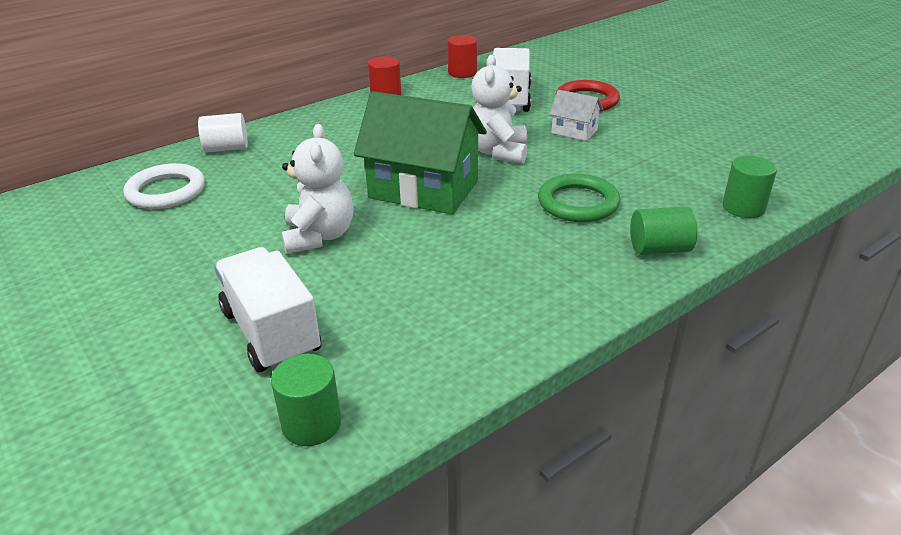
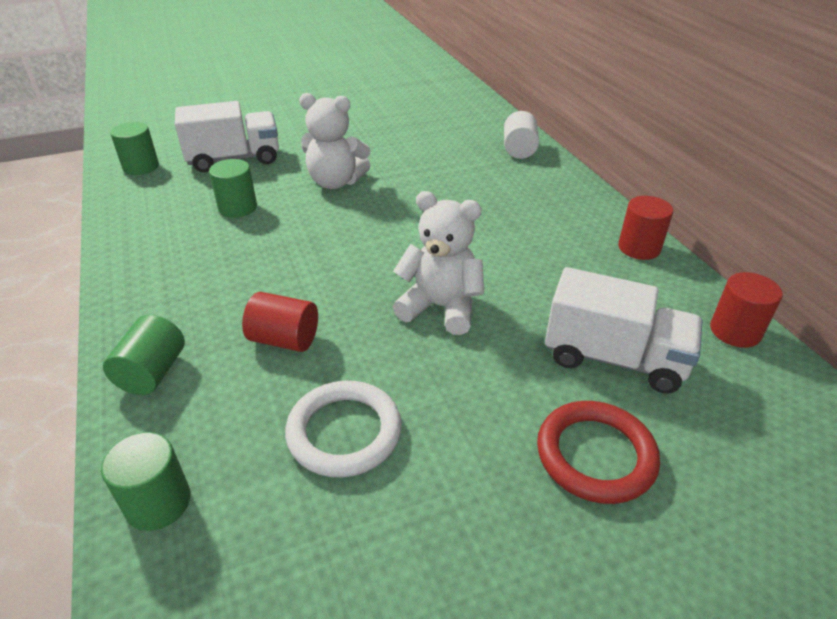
camera: 105 degrees right, 5 degrees up
(166, 191) = (449, 127): white ring -> white ring (344, 432)
(397, 287) = (237, 207): none -> green cylinder
(423, 189) = (380, 241): green house -> none
(574, 131) = (475, 397): white house -> none
(578, 203) = (284, 339): green ring -> red cylinder

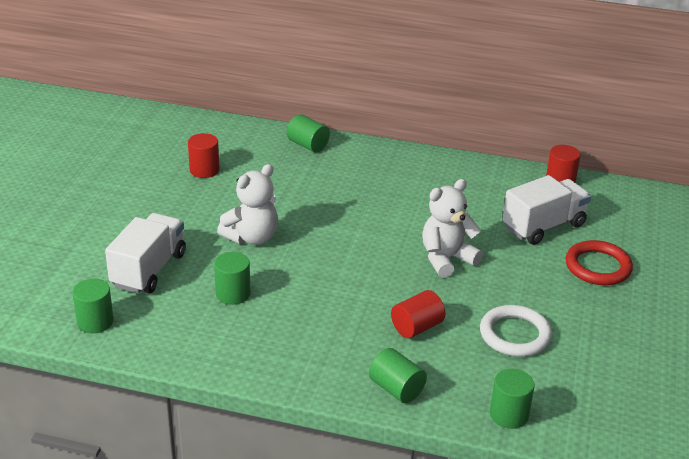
camera: 55 degrees left, 5 degrees down
(519, 150) = (308, 145): white cylinder -> green cylinder
(639, 248) = (466, 167): red cylinder -> red cylinder (204, 170)

